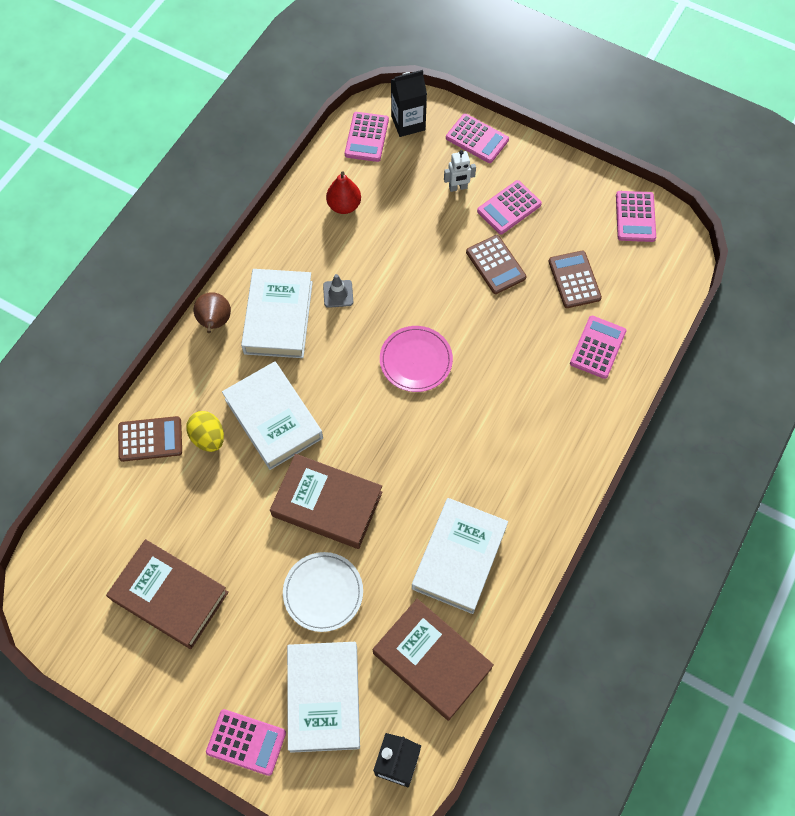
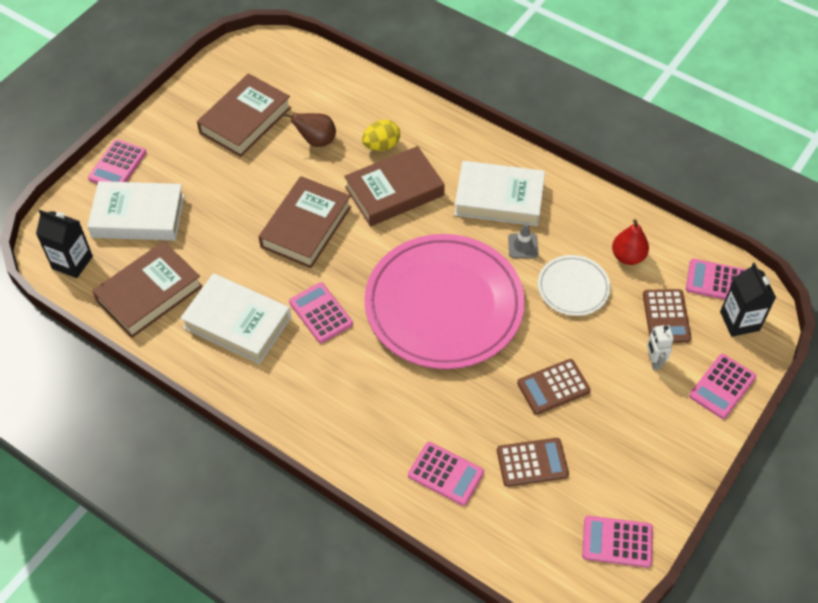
camera: 95 degrees right, 10 degrees down
(150, 439) = (385, 107): brown calculator -> brown calculator (666, 316)
(215, 322) = (496, 152): brown pear -> brown pear (316, 141)
(273, 418) = (394, 191): white book -> brown book
(323, 592) = (226, 220): white plate -> white plate (573, 287)
(416, 360) = (444, 305): pink plate -> pink plate, size x2.17
(509, 208) = (628, 408): pink calculator -> pink calculator (321, 313)

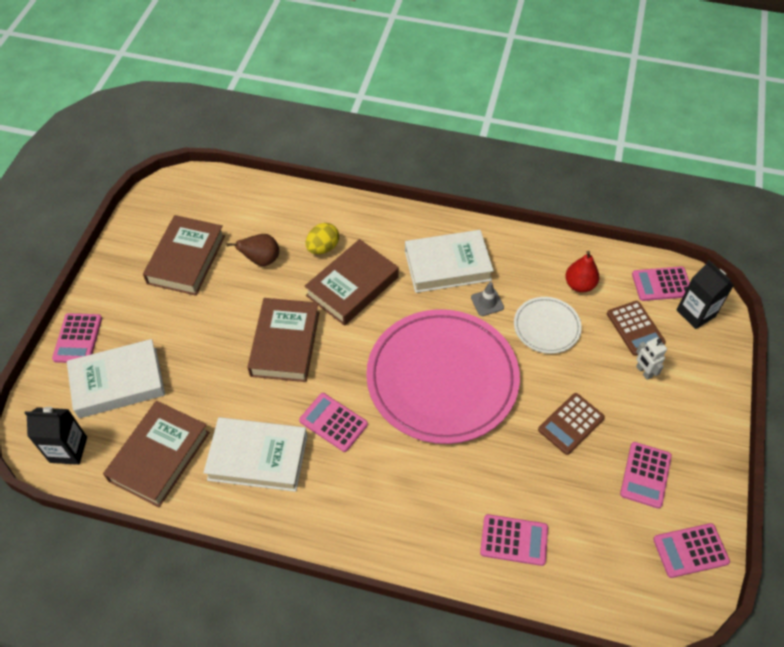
camera: 20 degrees left, 0 degrees up
(532, 462) = (584, 501): brown calculator -> none
(722, 386) = (709, 376): pink calculator -> pink calculator (645, 475)

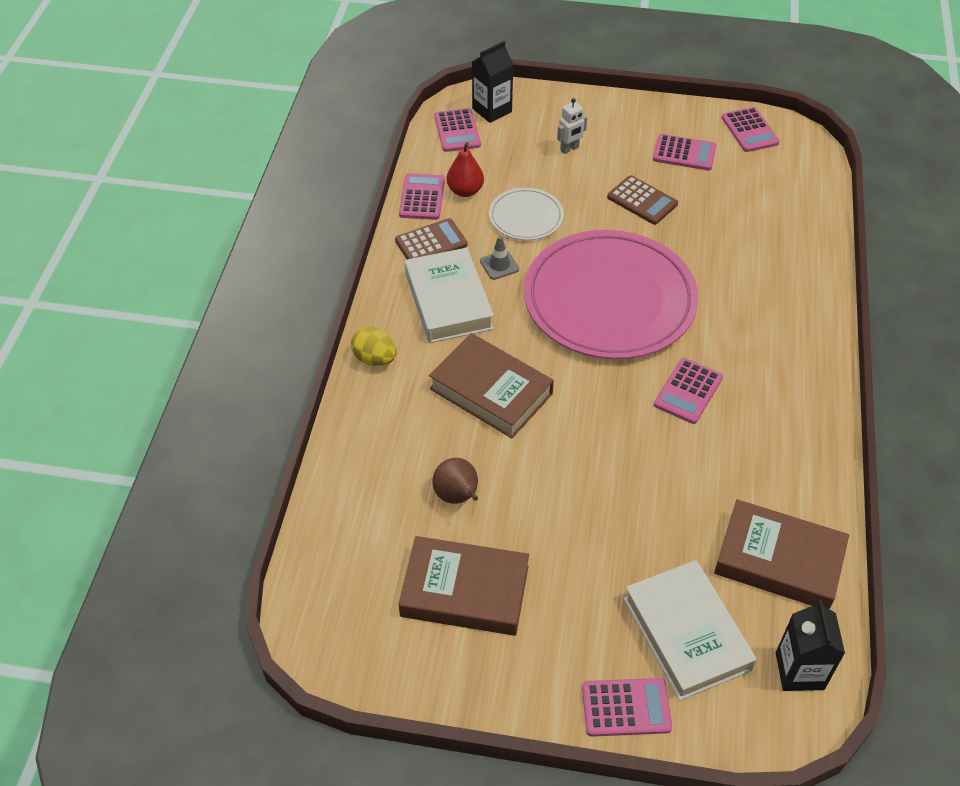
camera: 95 degrees left, 5 degrees down
(258, 457) = (751, 457): white book -> none
(285, 343) = (589, 451): brown book -> none
(323, 248) = (430, 428): yellow egg -> yellow egg (375, 359)
(514, 540) = (778, 241): pink calculator -> pink calculator (422, 197)
(635, 328) = (517, 152): brown calculator -> brown calculator (431, 243)

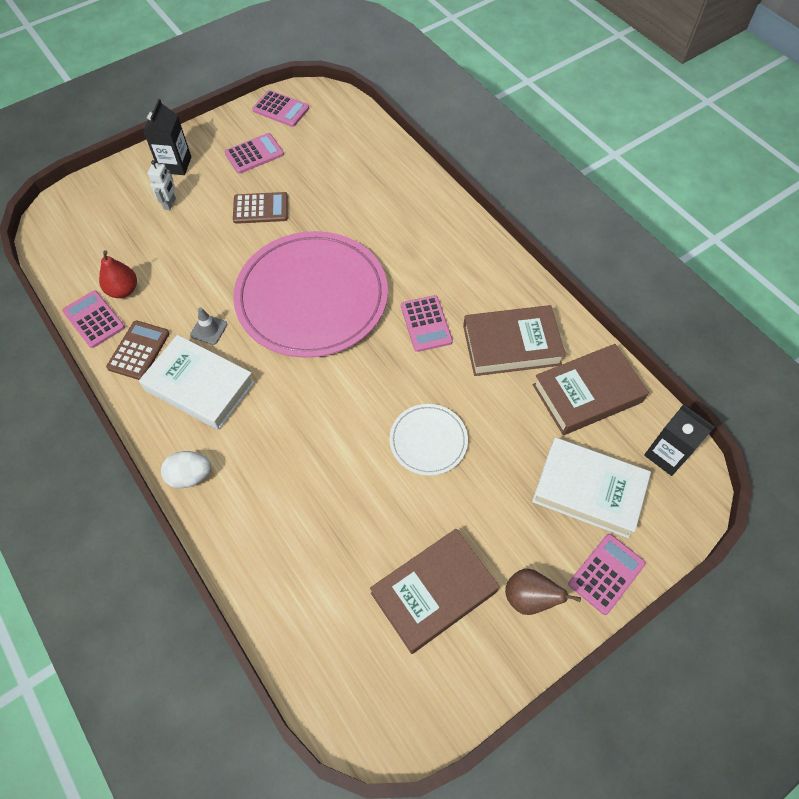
camera: 45 degrees left, 10 degrees up
(375, 359) = (190, 476): yellow egg -> white egg
(457, 131) = (67, 247): pink calculator -> none
(457, 496) = (358, 528): brown pear -> brown pear (529, 598)
(491, 391) = (300, 430): brown book -> brown book (511, 345)
(492, 110) = (79, 212): black carton -> black carton (175, 165)
(526, 217) = (190, 278): white plate -> white plate (428, 441)

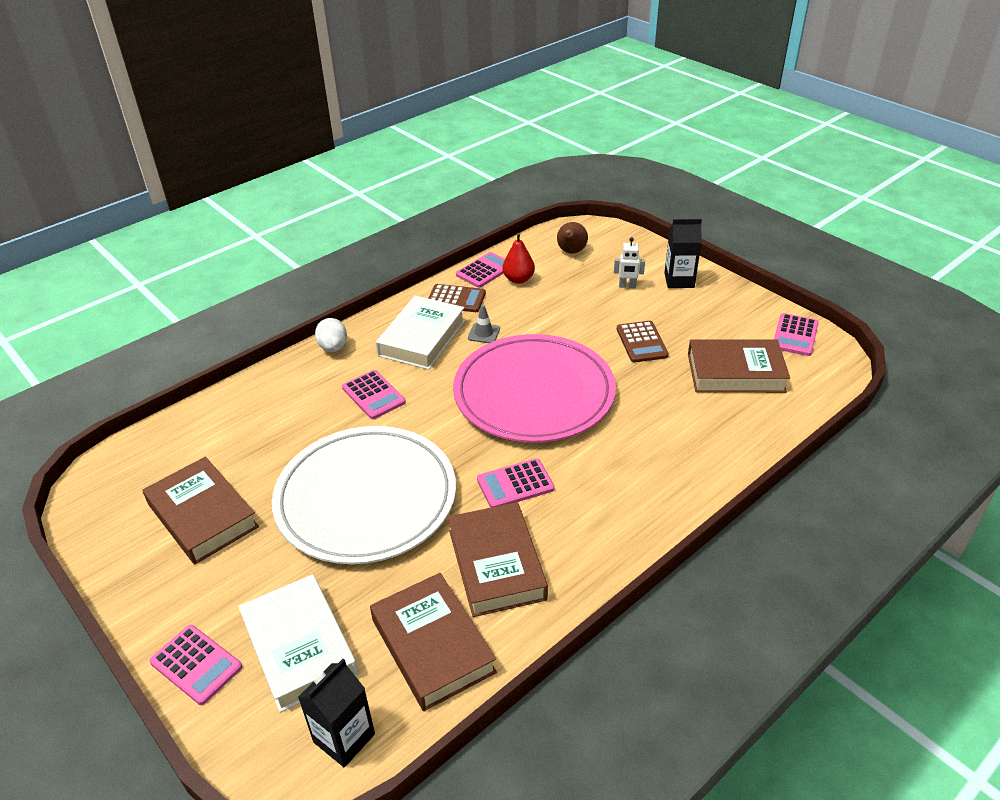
camera: 85 degrees right, 20 degrees down
(254, 154) = (717, 327): pink calculator -> pink calculator (373, 395)
(318, 156) = (735, 372): none -> brown book
(428, 441) = (366, 498): white plate -> white plate, size x2.17
(529, 598) = (183, 592): brown pear -> brown pear (571, 252)
(588, 490) = (299, 647): white book -> white book turned 45 degrees counterclockwise

